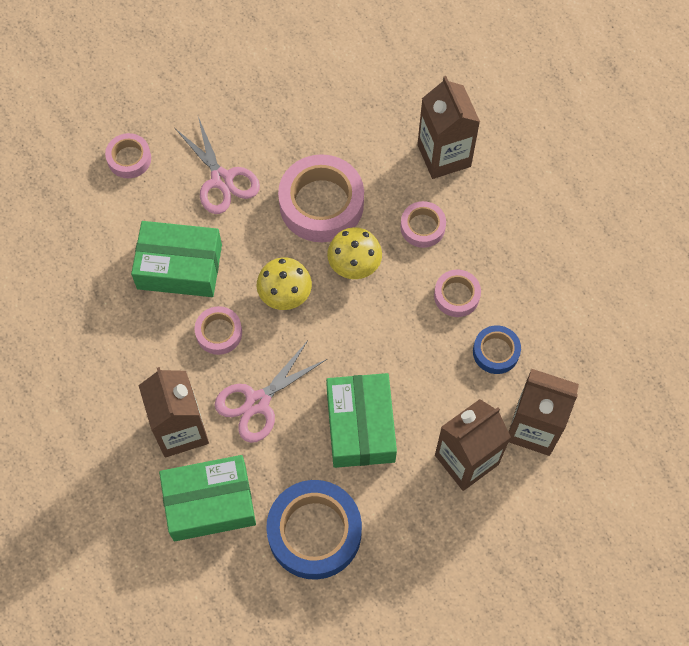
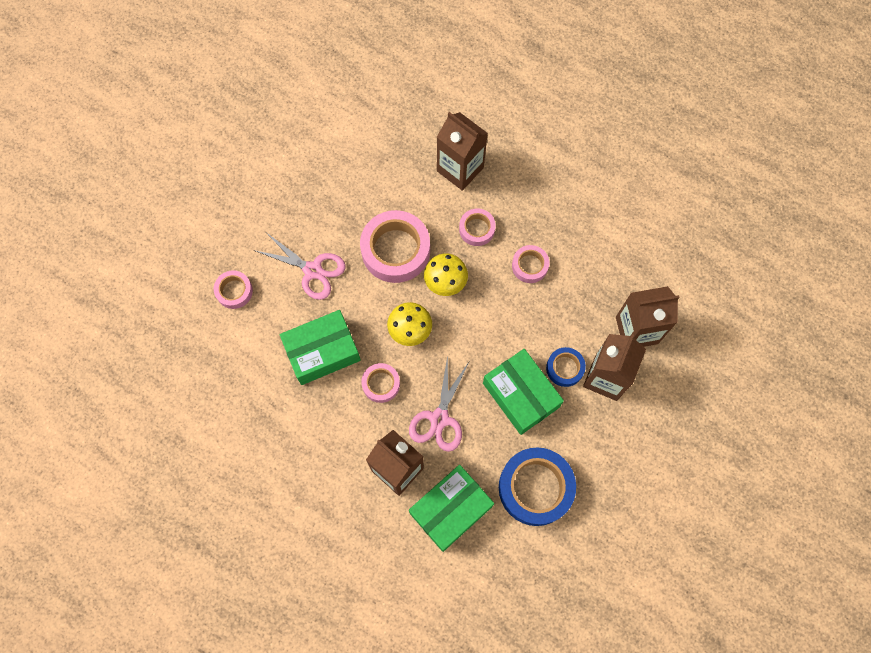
camera: 30 degrees left, 5 degrees up
(496, 352) = (580, 291): blue tape -> blue tape (565, 368)

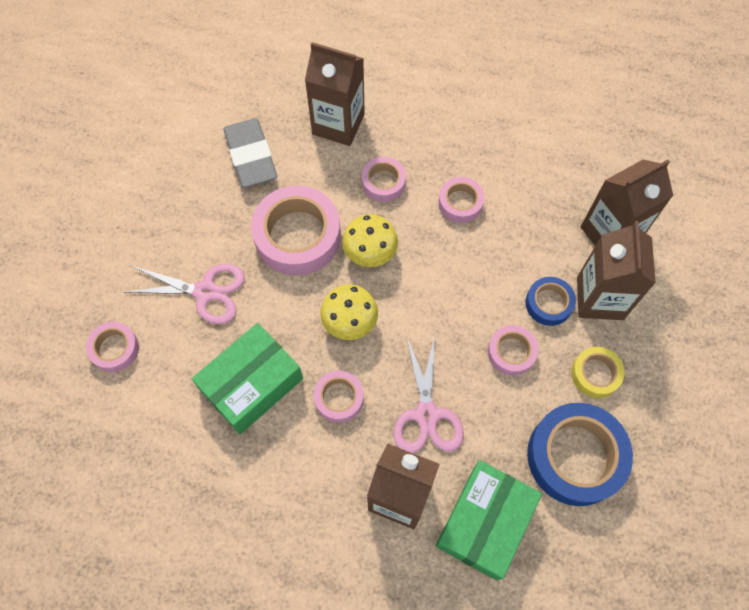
camera: 20 degrees left, 5 degrees down
(383, 174) = (250, 156): none -> grey eraser
(521, 395) = (511, 352): green box -> pink tape
(577, 433) = (595, 374): none -> yellow tape

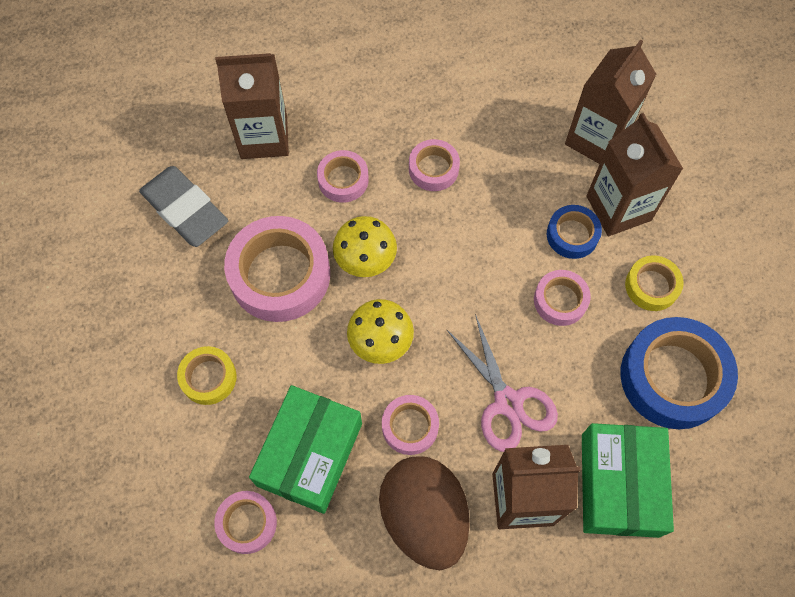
camera: 25 degrees left, 0 degrees up
(115, 349) = (137, 485): pink tape -> pink tape (247, 523)
(205, 292) = (208, 378): pink scissors -> yellow tape
(314, 473) = (424, 517): none -> brown egg

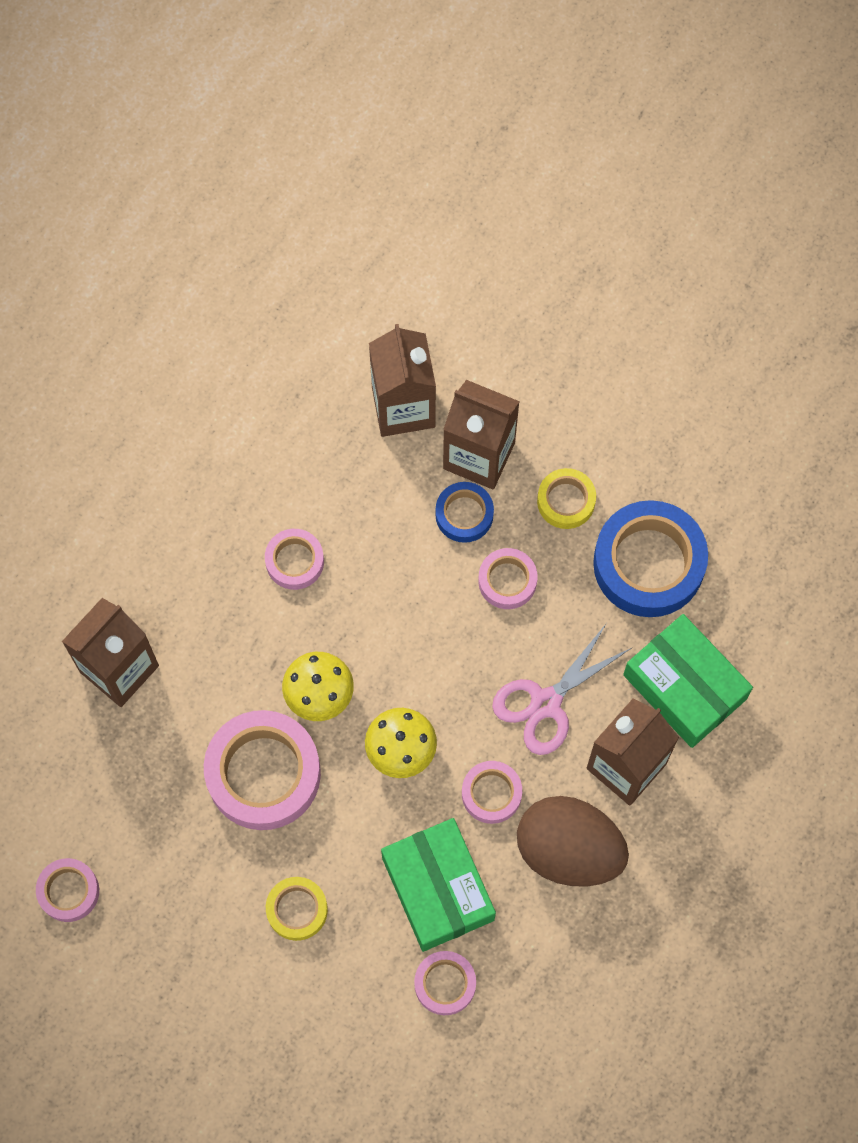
camera: 45 degrees left, 5 degrees up
(185, 210) = (123, 796): grey eraser -> none
(343, 180) = (229, 643): pink tape -> pink tape (69, 891)
(508, 402) = (546, 703): pink scissors -> pink scissors turned 120 degrees clockwise

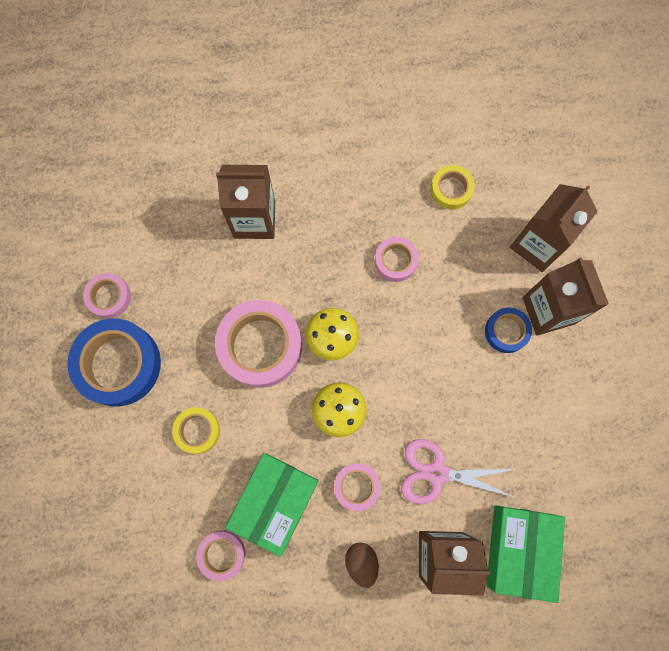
camera: 50 degrees right, 5 degrees up
(507, 581) = (490, 389): pink tape -> none
(566, 501) = (567, 383): yellow tape -> yellow tape (451, 189)
(569, 850) = (361, 562): brown egg -> brown egg, size x0.49
(648, 563) = (574, 464): blue tape -> blue tape (118, 364)

